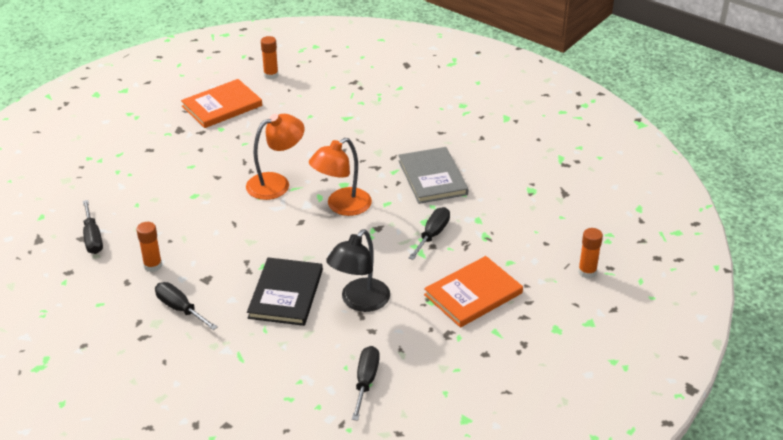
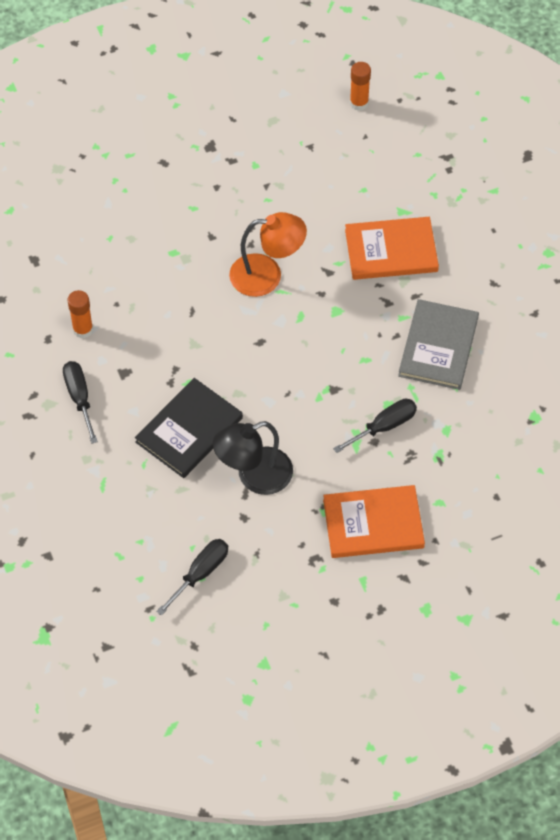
camera: 30 degrees right, 20 degrees up
(92, 238) = (44, 264): black screwdriver -> none
(222, 106) = (276, 129): orange book -> orange book (391, 251)
(342, 206) = (315, 341): orange lamp -> none
(587, 272) = (511, 556): orange glue stick -> none

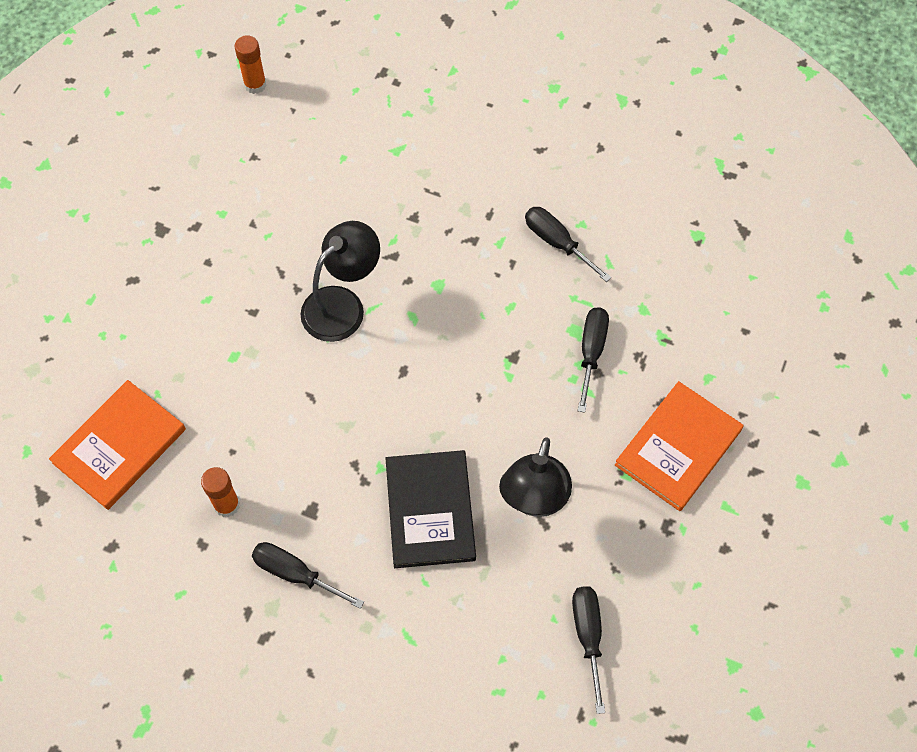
camera: 45 degrees left, 5 degrees up
(267, 275) = (342, 305): orange lamp -> black lamp
(391, 251) = (426, 192): orange book -> orange book (119, 446)
(438, 346) = (557, 242): grey book -> black screwdriver

